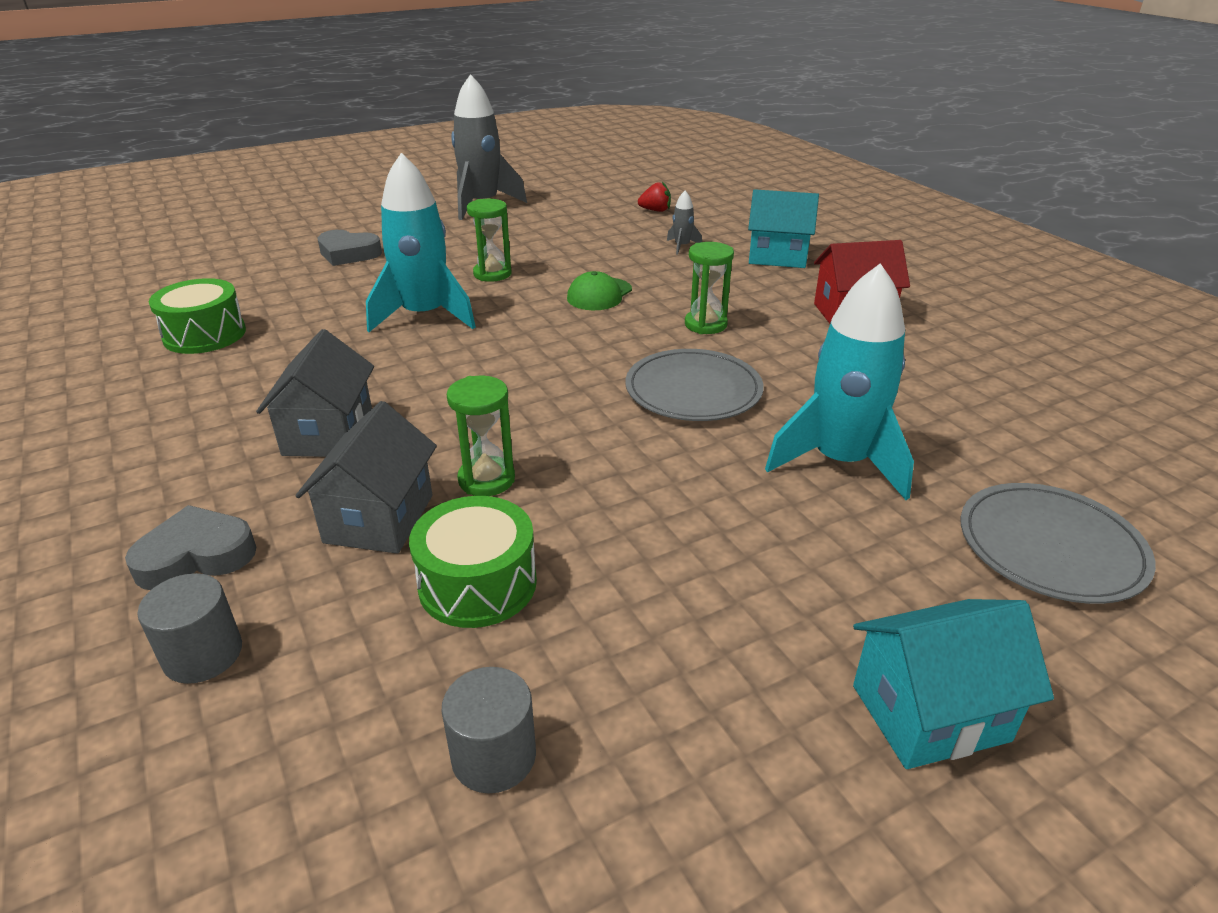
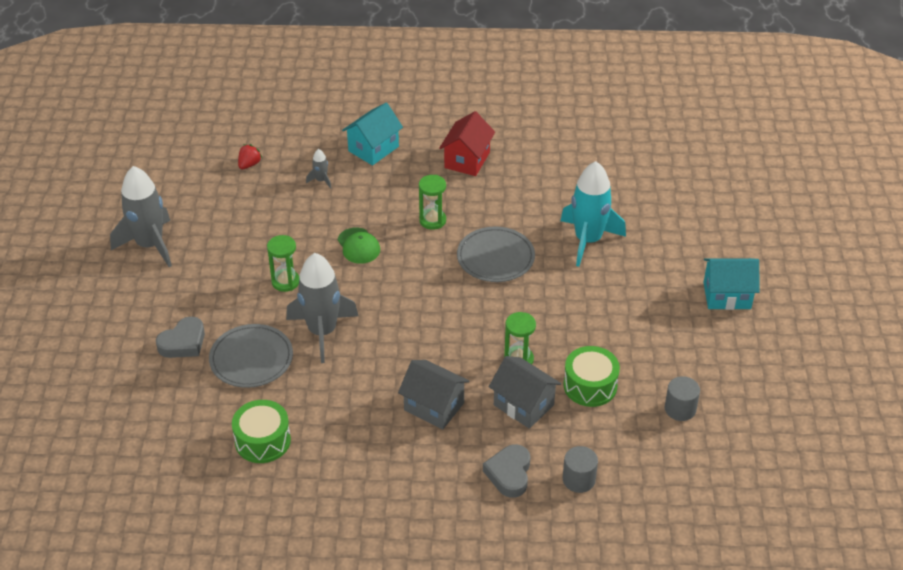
camera: 60 degrees left, 10 degrees up
(424, 316) = (322, 332): turquoise rocket -> grey rocket
(930, 713) = (727, 295): turquoise house -> turquoise house turned 75 degrees clockwise
(1050, 547) = (677, 215): grey plate -> grey plate (251, 358)

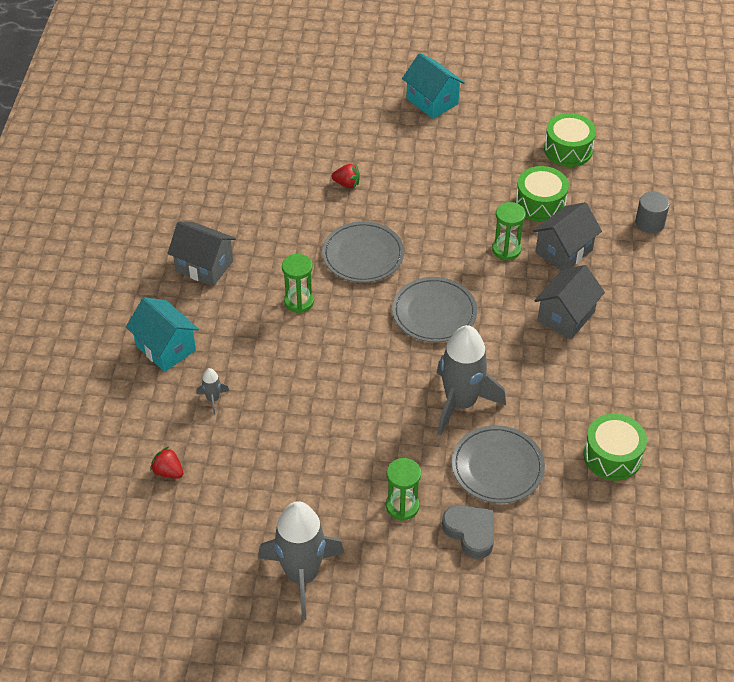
camera: 85 degrees left, 5 degrees up
(285, 282) = (381, 435): green hourglass -> green hourglass (402, 506)
(358, 246) = (331, 367): green cap -> none
(429, 309) = (434, 312): none -> grey plate
(467, 160) = (204, 266): red house -> grey house
(509, 474) = (645, 268): grey heart -> none
(588, 240) = (347, 184): turquoise rocket -> red strawberry
(680, 409) = (568, 150): grey cylinder -> green drum
(727, 295) = (432, 101): turquoise house -> turquoise house turned 45 degrees counterclockwise

